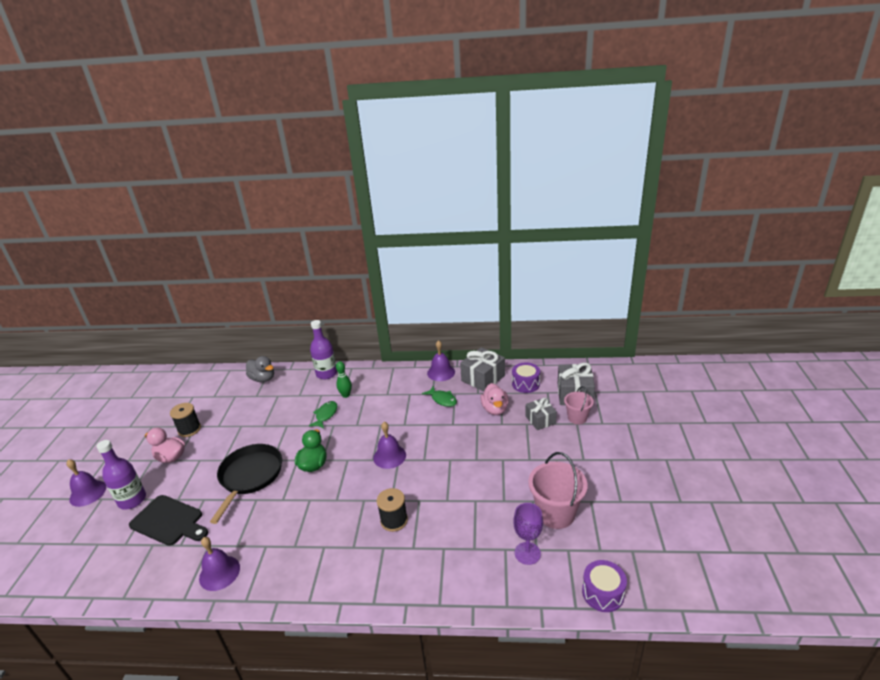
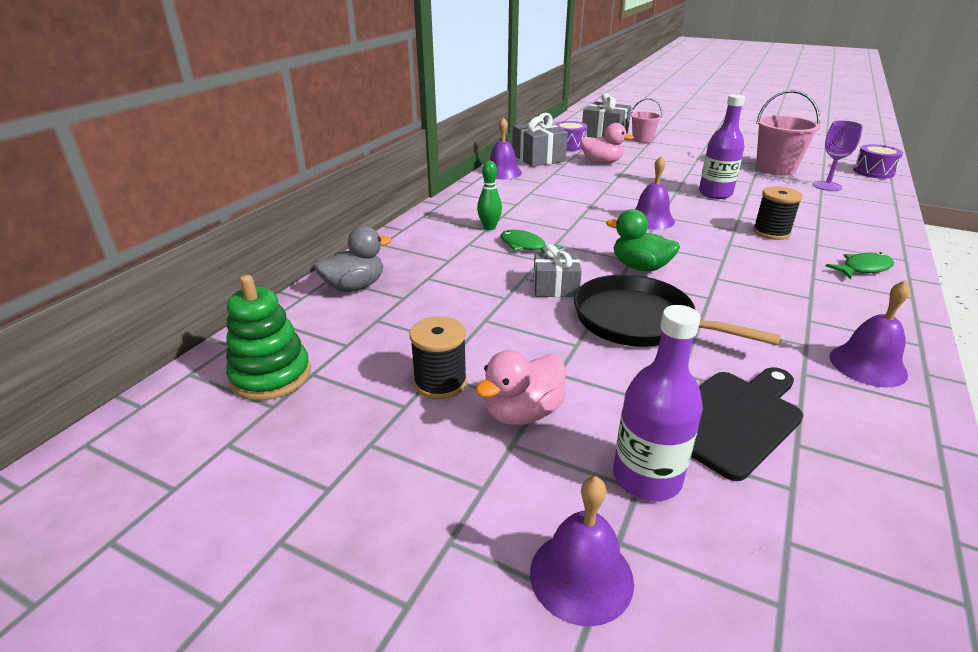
camera: 70 degrees left, 0 degrees up
(190, 388) = (271, 376): none -> green stacking toy
(326, 374) = (414, 234): purple bottle -> purple bottle (715, 193)
(442, 399) = (560, 180): green fish -> green fish (863, 268)
(540, 420) = (635, 150): grey gift -> grey gift (555, 287)

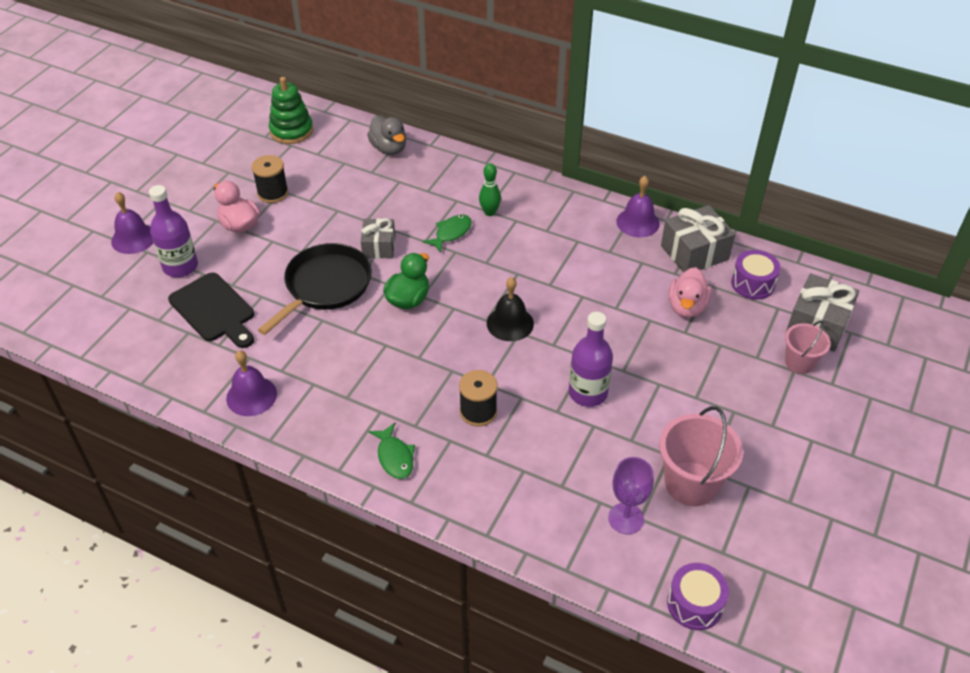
camera: 90 degrees right, 15 degrees up
(651, 219) = (510, 323): purple bell -> black bell

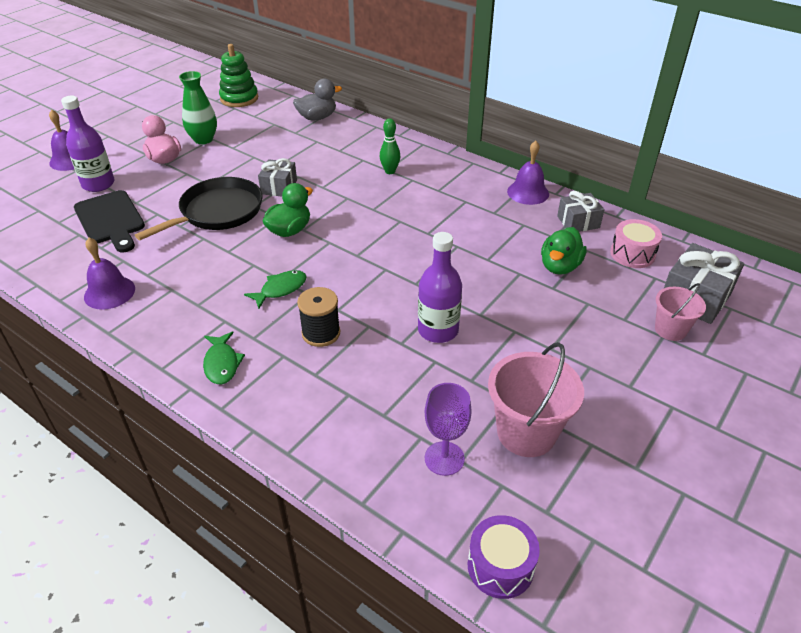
camera: 10 degrees right, 5 degrees down
(273, 193) = (203, 139): black spool -> green vase
(389, 148) = (317, 117): grey duck -> grey duck turned 90 degrees counterclockwise
(451, 233) = (349, 183): green fish -> green fish (280, 289)
(510, 323) = (379, 260): black bell -> none
(686, 307) = (560, 266): pink duck -> green duck
(694, 252) = (578, 222): grey gift -> grey gift, size x0.65
(752, 284) = (632, 254): purple drum -> pink drum

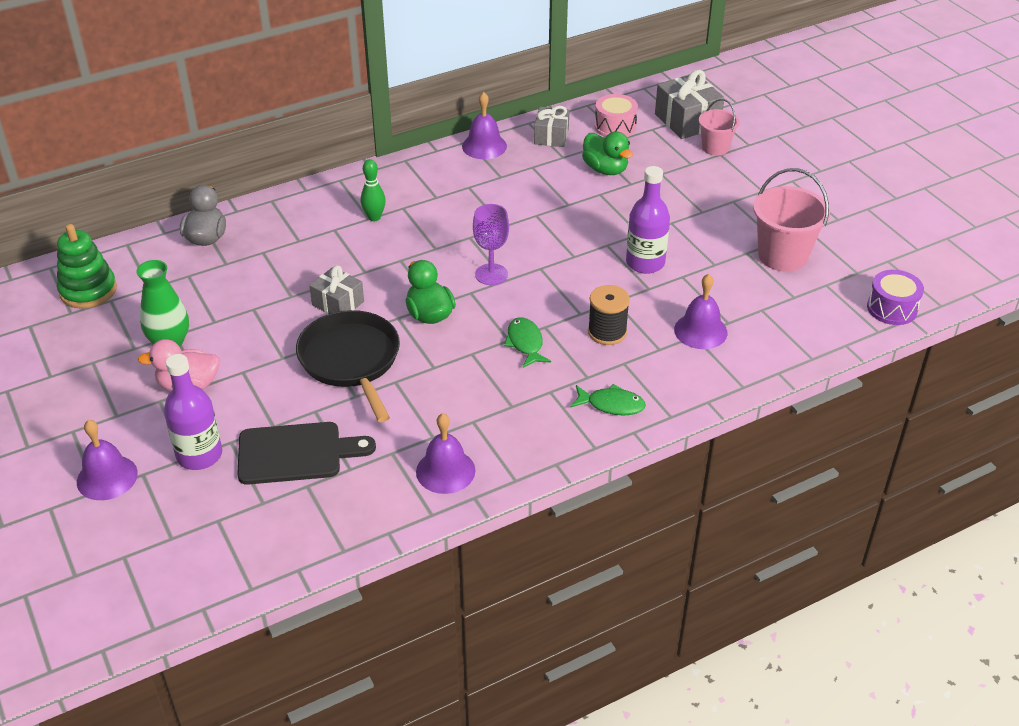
camera: 65 degrees left, 0 degrees up
(358, 397) = (700, 331): none -> purple bell
(444, 458) = (788, 304): purple goblet -> purple goblet (491, 274)

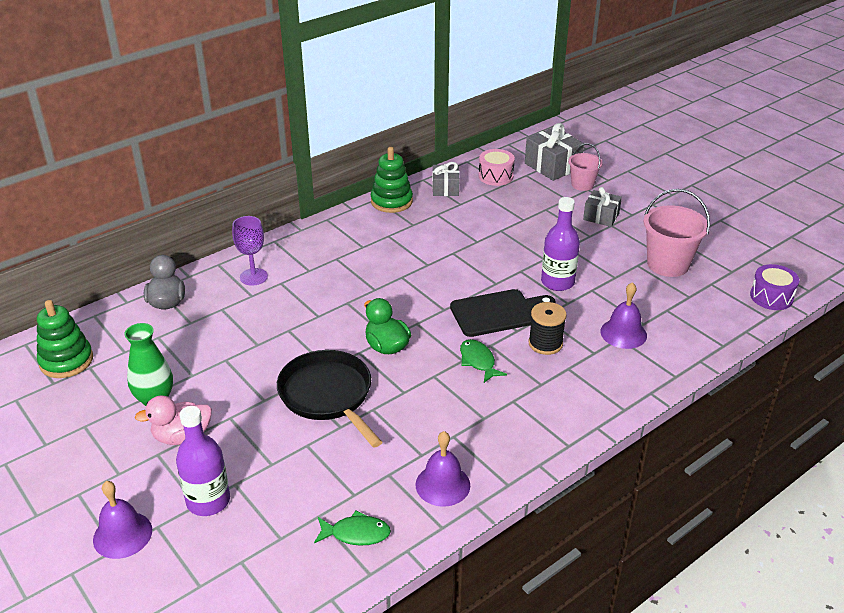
camera: 10 degrees left, 5 degrees down
(296, 453) = (300, 487): black cutting board -> black cutting board (497, 312)
(338, 303) = (302, 346): grey gift -> grey gift (601, 216)
(374, 217) = (314, 269): green bowling pin -> none
(484, 146) = (391, 201): purple bell -> green stacking toy
(491, 274) = (430, 306): purple goblet -> purple goblet (253, 277)
(605, 169) = (499, 210): green duck -> none
(611, 405) = (570, 406): green fish -> green fish (356, 533)

